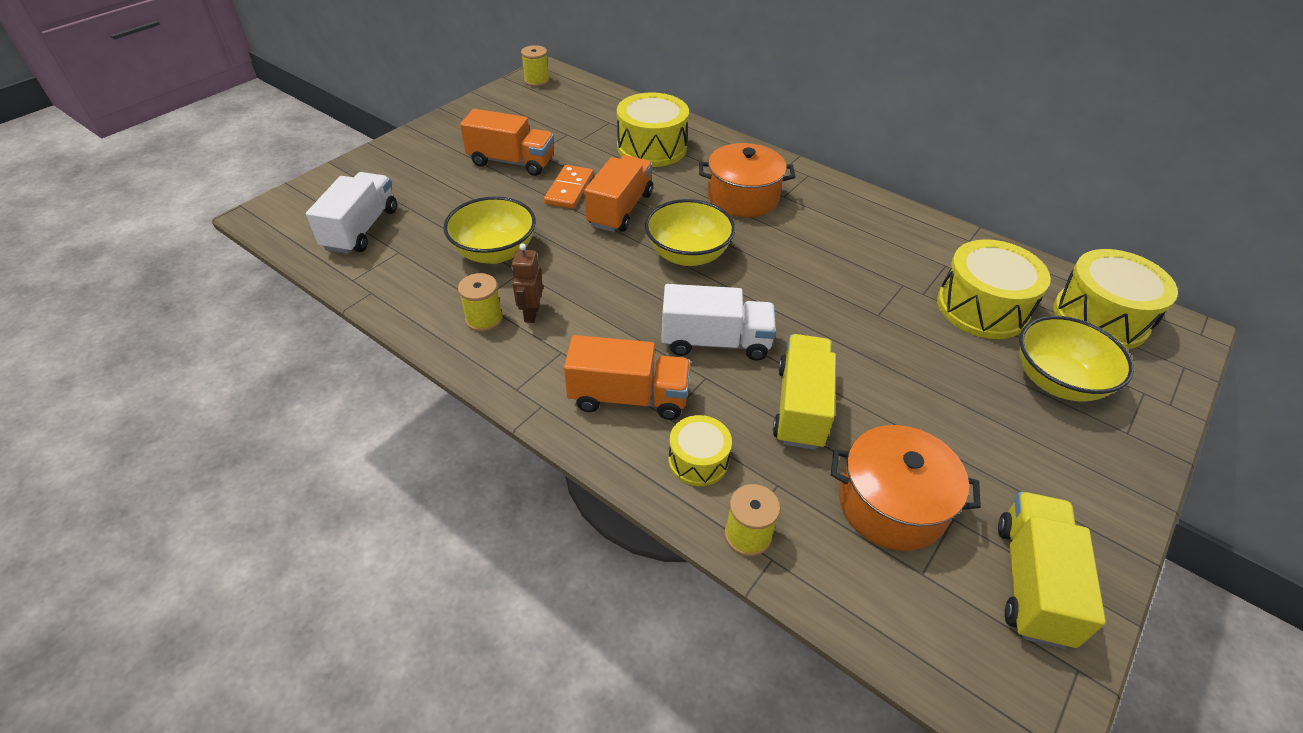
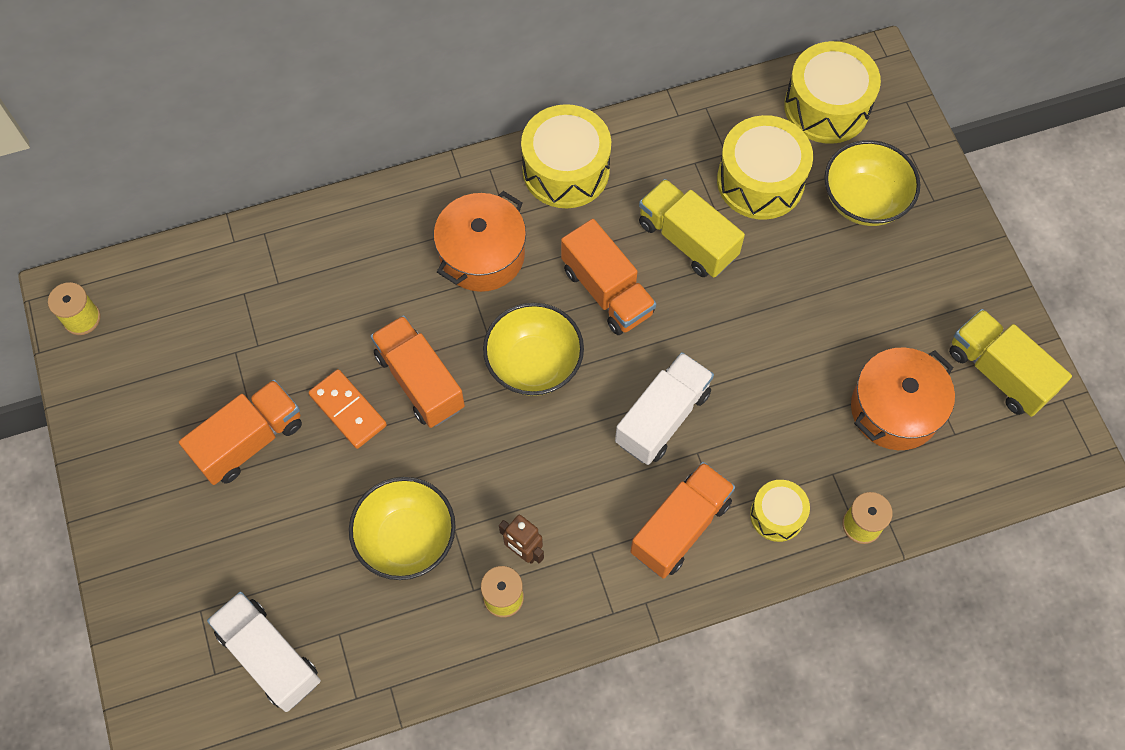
camera: 55 degrees left, 20 degrees up
(652, 147) = (330, 281): yellow drum -> yellow drum (566, 170)
(786, 266) = (607, 291): none -> orange truck
(800, 407) = (773, 403): yellow truck -> yellow truck (687, 240)

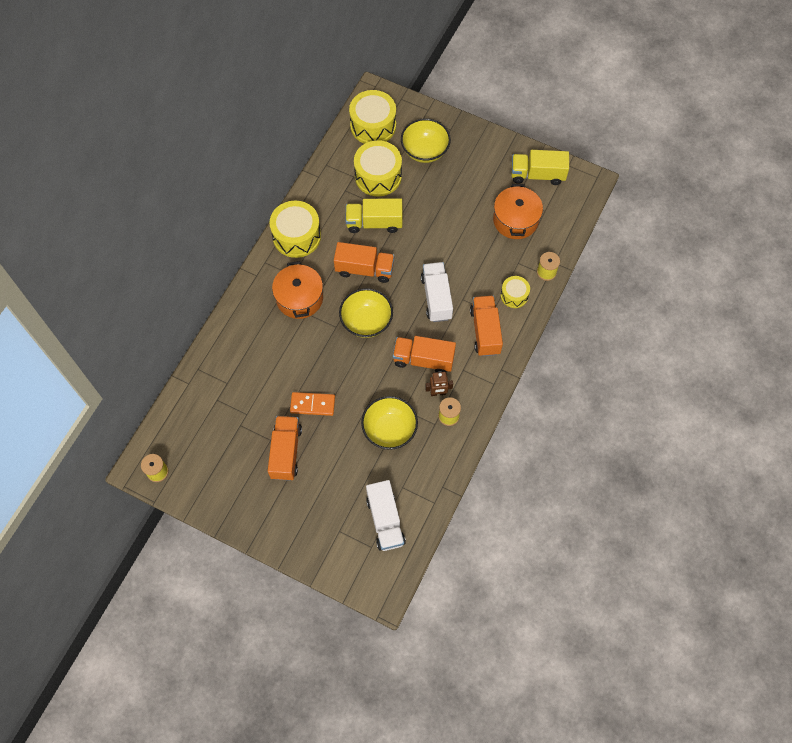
camera: 45 degrees left, 0 degrees up
(269, 657) = (385, 520): white truck -> white truck turned 105 degrees counterclockwise
(420, 381) = (329, 368): orange truck -> orange truck (423, 360)

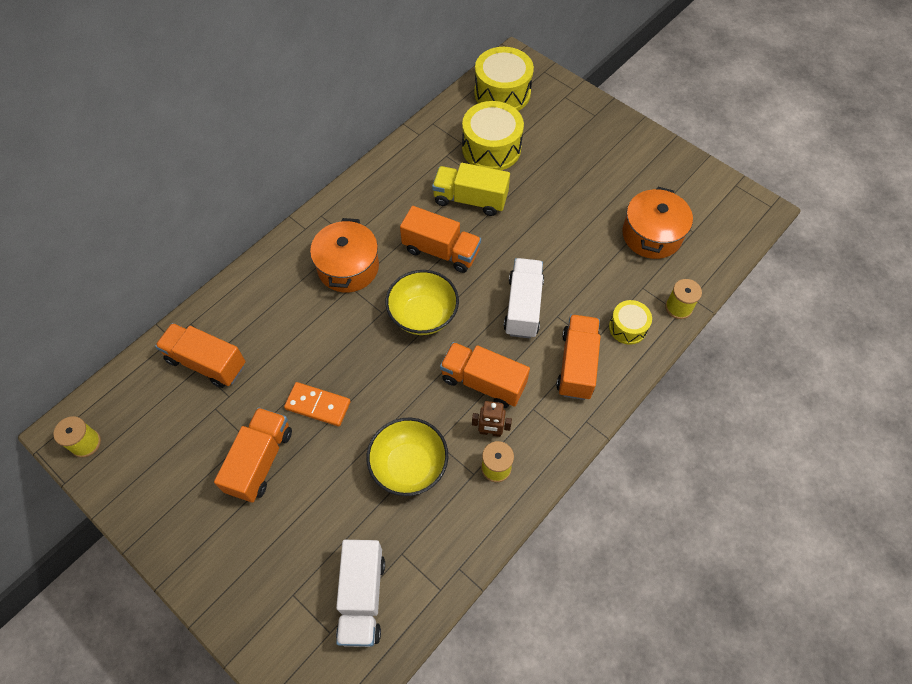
camera: 15 degrees right, 5 degrees down
(221, 394) = (206, 363): none -> orange truck
(296, 236) = (370, 194): yellow drum -> none
(425, 151) = (557, 132): yellow bowl -> none
(537, 175) = (693, 188): yellow truck -> none

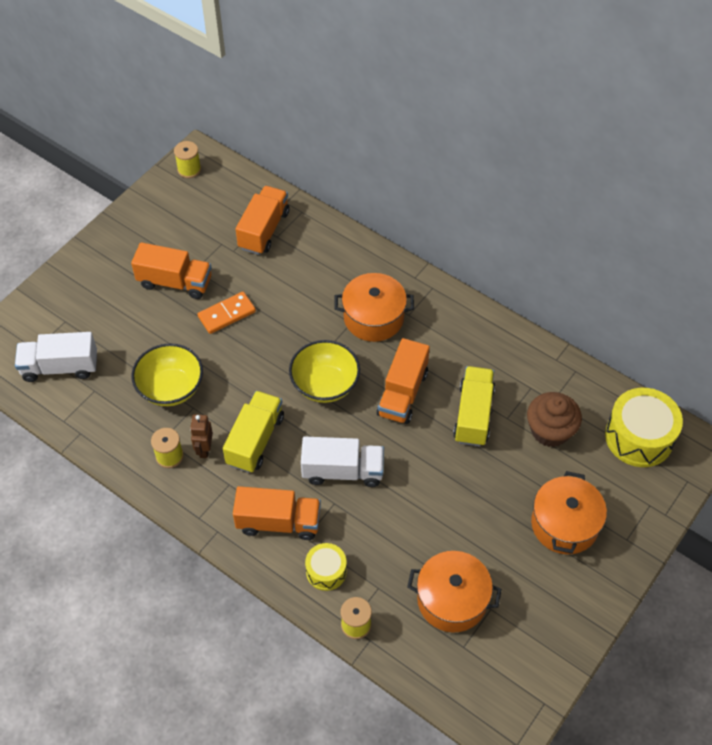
camera: 85 degrees right, 5 degrees down
(318, 405) = (227, 314): orange domino -> orange domino turned 45 degrees clockwise
(483, 382) = (255, 440): orange truck -> yellow truck
(491, 148) = (550, 430): yellow drum -> brown cupcake
(581, 151) = (564, 524): none -> orange pot

